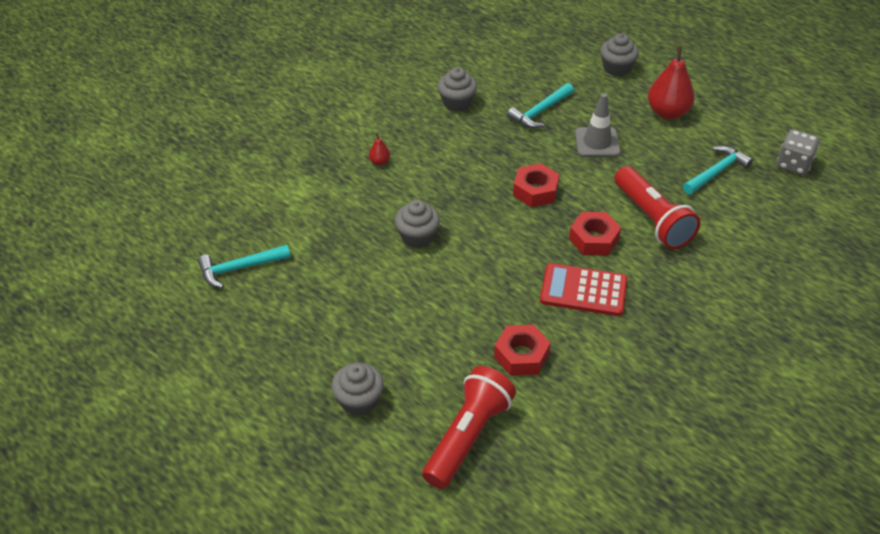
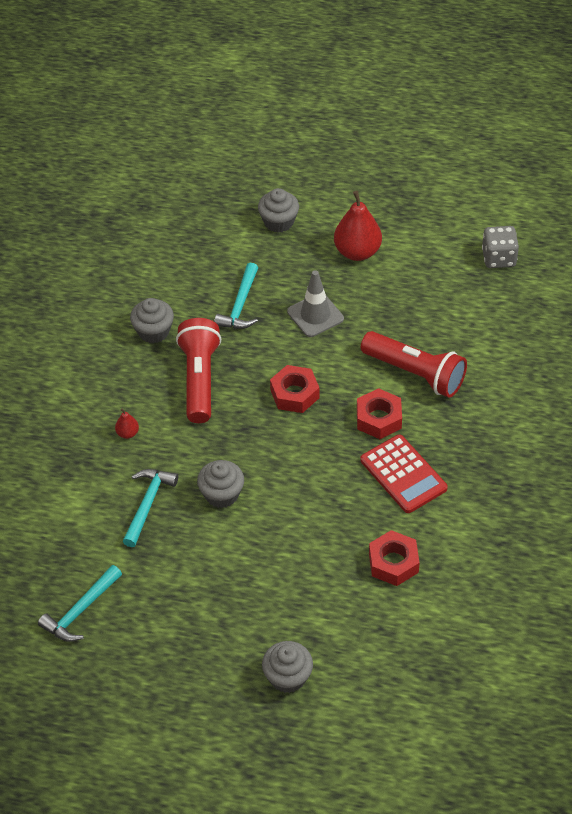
camera: 30 degrees left, 5 degrees up
(468, 436) = (400, 658): red flashlight -> red flashlight (199, 379)
(583, 291) = (403, 474): red calculator -> red calculator turned 105 degrees counterclockwise
(716, 172) = (439, 297): turquoise hammer -> turquoise hammer (148, 504)

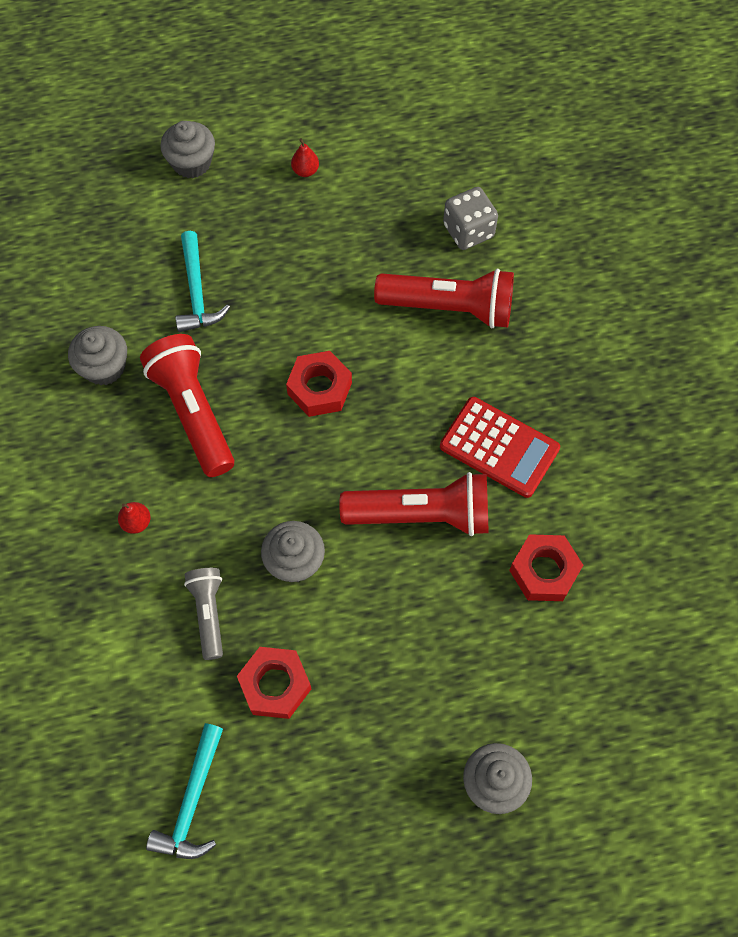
camera: 25 degrees left, 15 degrees up
(148, 504) = (208, 613): turquoise hammer -> grey flashlight
(315, 315) = (295, 273): grey traffic cone -> none
(325, 497) = (422, 514): none -> red flashlight
(357, 252) = (305, 171): red pear -> red pear, size x0.45
(379, 418) = (435, 384): red nut -> red nut (275, 685)
(498, 258) = (473, 123): grey dice -> grey dice (468, 231)

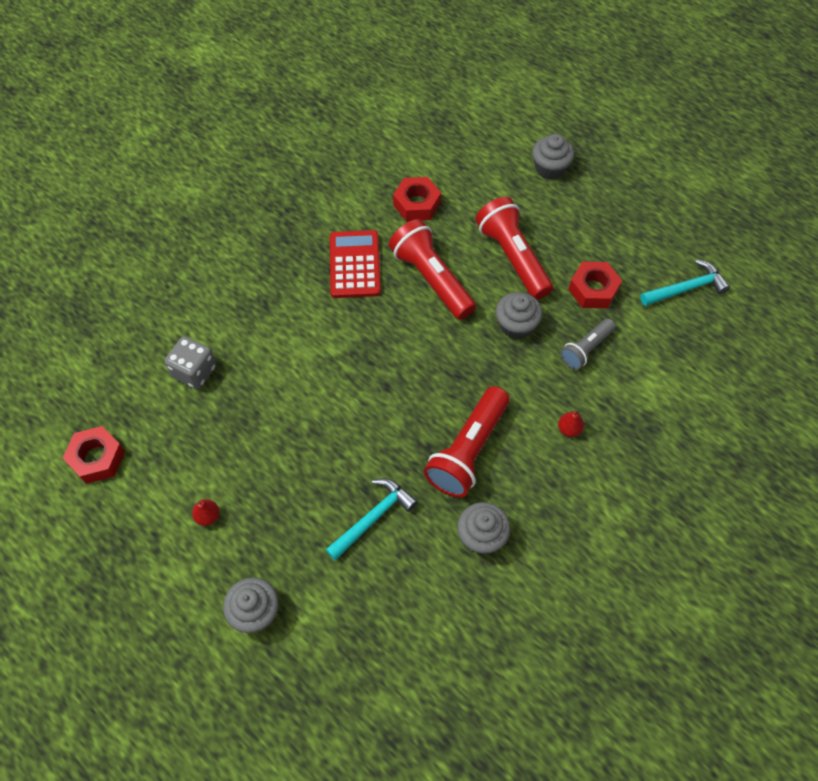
camera: 125 degrees left, 5 degrees down
(319, 388) = (390, 385): red nut -> red nut (97, 458)
(450, 307) = (269, 347): red flashlight -> red flashlight (512, 257)

